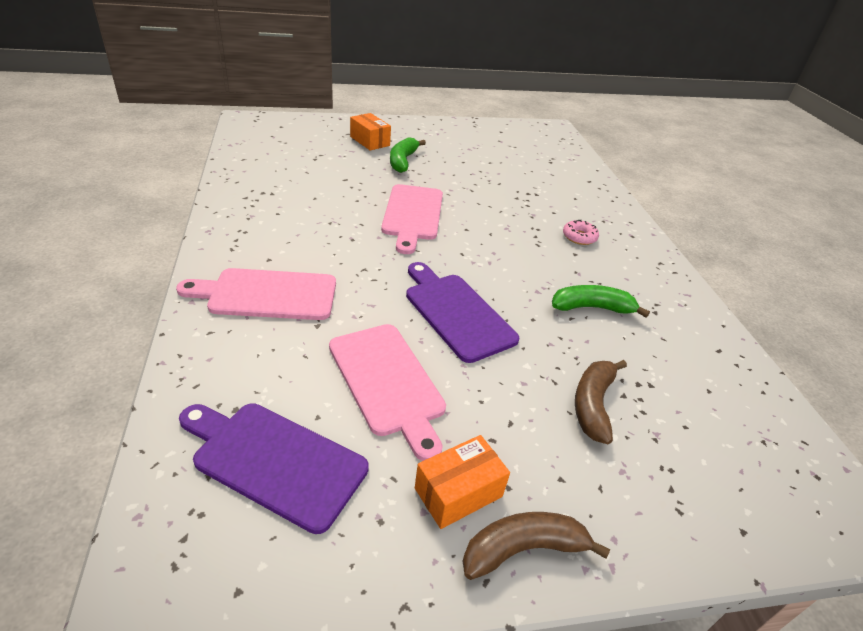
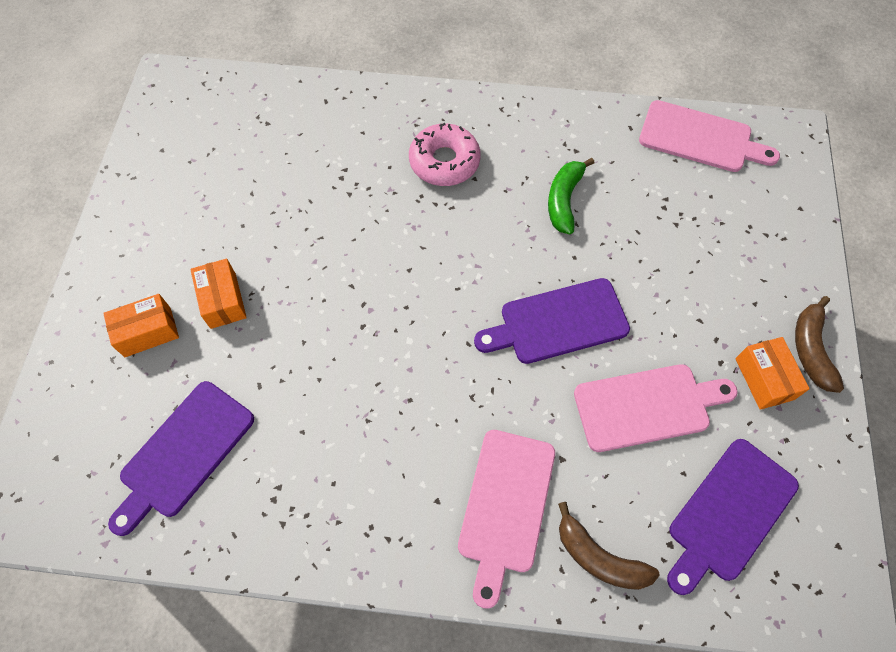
camera: 70 degrees left, 25 degrees up
(290, 160) = (184, 453): none -> purple cutting board
(403, 161) = (223, 300): green banana -> orange box
(413, 215) = (367, 320): pink cutting board -> pink cutting board (700, 138)
(579, 237) = (444, 162): pink donut -> pink donut, size x1.79
(593, 405) = (685, 251): brown banana -> brown banana (599, 557)

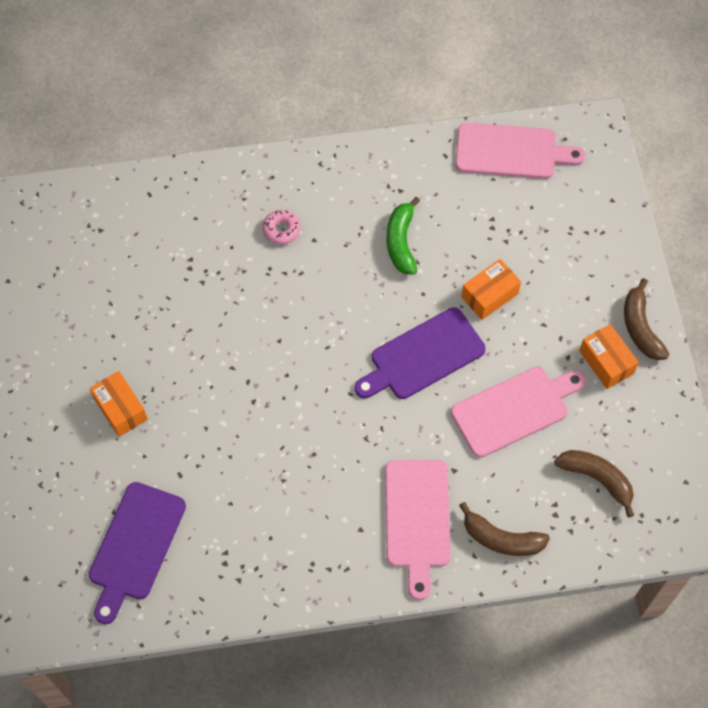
camera: 15 degrees left, 0 degrees up
(147, 332) = (63, 453): orange box -> orange box (489, 295)
(444, 162) = (281, 230): pink donut -> pink donut, size x0.56
(729, 513) = (597, 479): purple cutting board -> brown banana

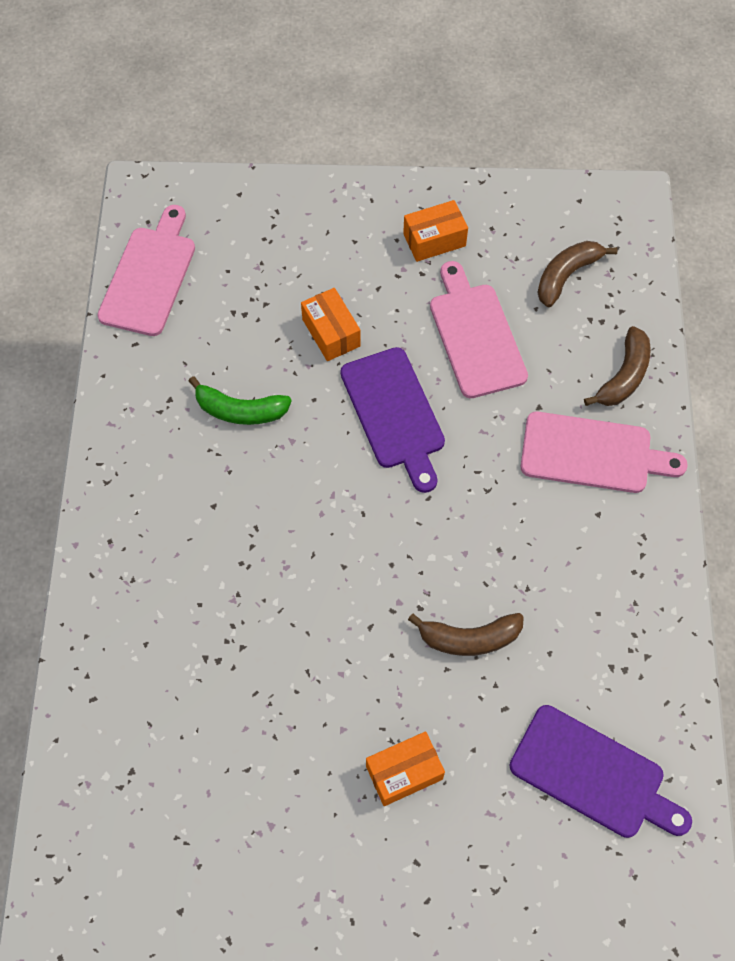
camera: 80 degrees left, 0 degrees up
(281, 230) = (190, 541): pink donut -> none
(640, 327) = (399, 201): brown banana -> brown banana (469, 638)

